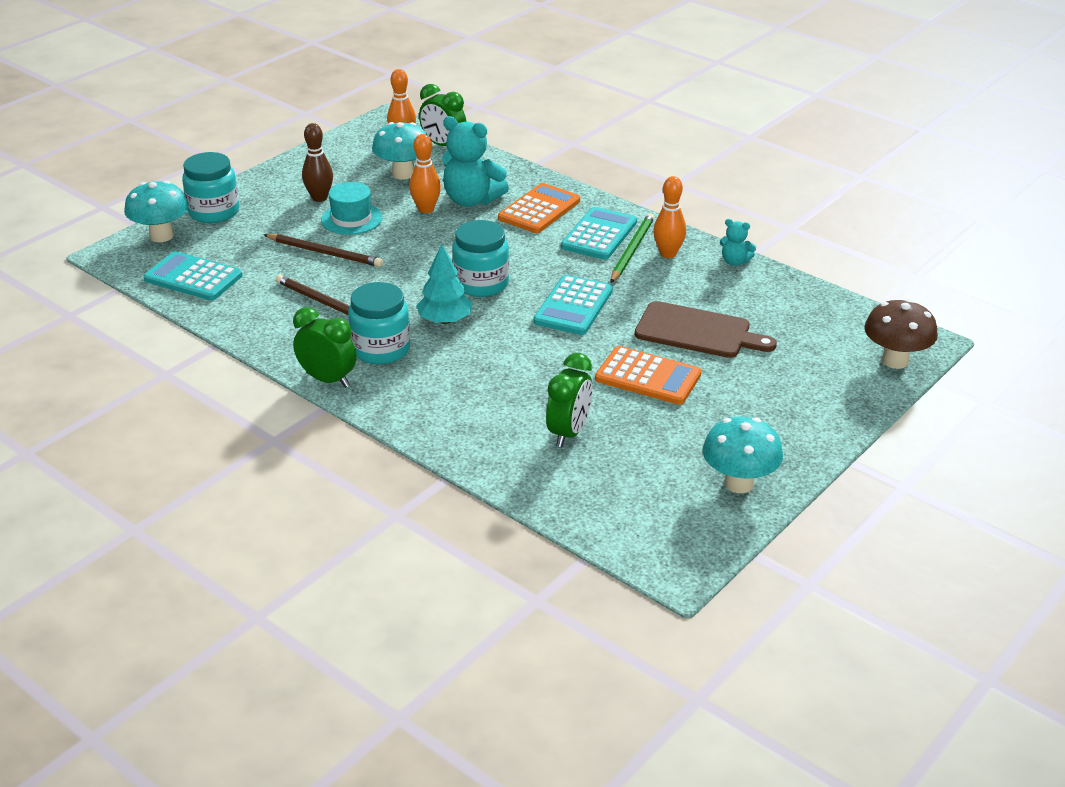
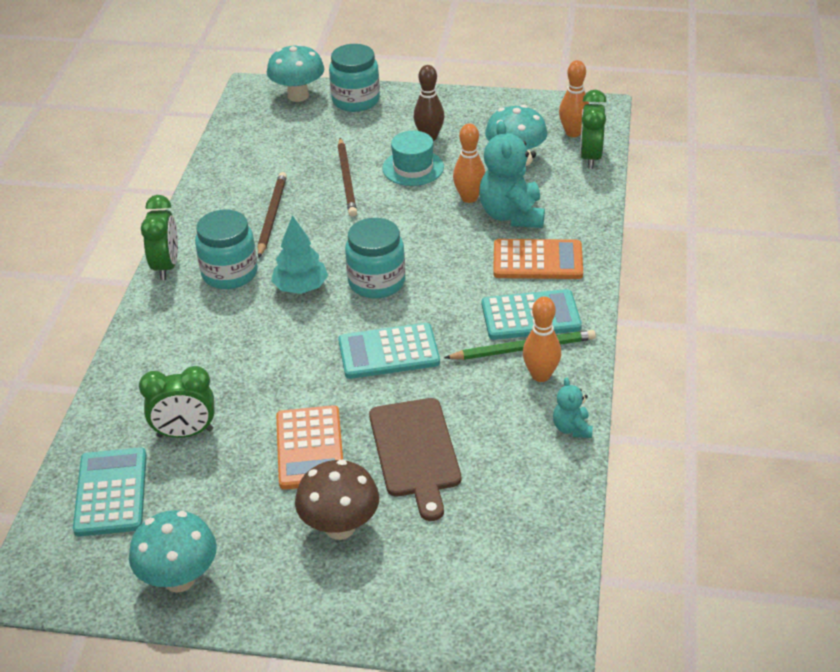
camera: 60 degrees right, 5 degrees up
(193, 278) = (253, 137): turquoise calculator -> turquoise calculator (111, 492)
(895, 361) = (487, 628): brown mushroom -> brown mushroom (340, 527)

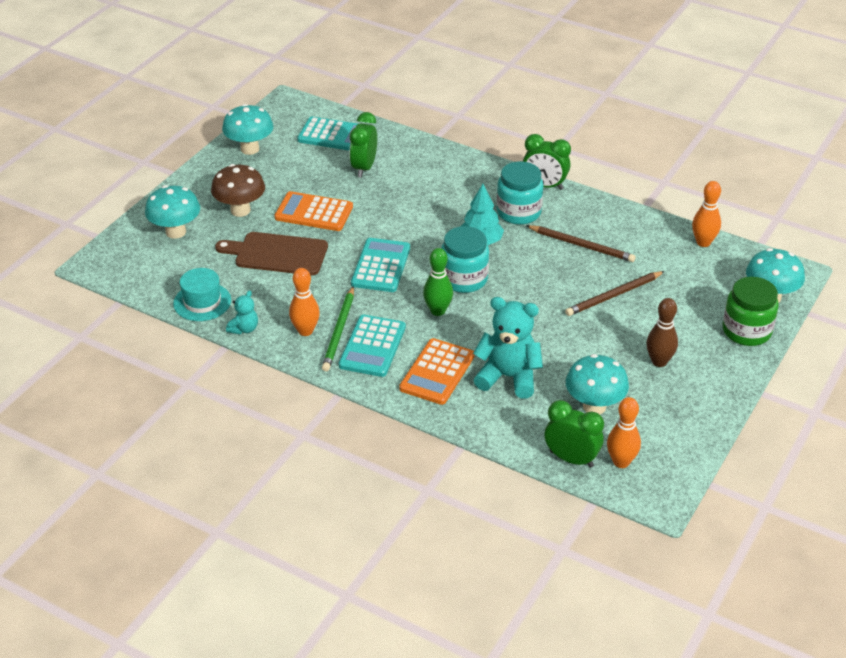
camera: 110 degrees right, 0 degrees up
(347, 179) = (613, 296): brown pencil -> brown pencil turned 45 degrees counterclockwise
(356, 100) = (746, 331): turquoise jar -> green jar
(413, 168) = (612, 338): turquoise hat -> turquoise hat (202, 302)
(424, 580) = (176, 232): none -> turquoise mushroom
(442, 286) = (438, 311): none -> green bowling pin
(469, 198) = (548, 359): orange bowling pin -> orange bowling pin (703, 242)
(572, 428) = (244, 329): turquoise teddy bear -> turquoise teddy bear turned 105 degrees clockwise

